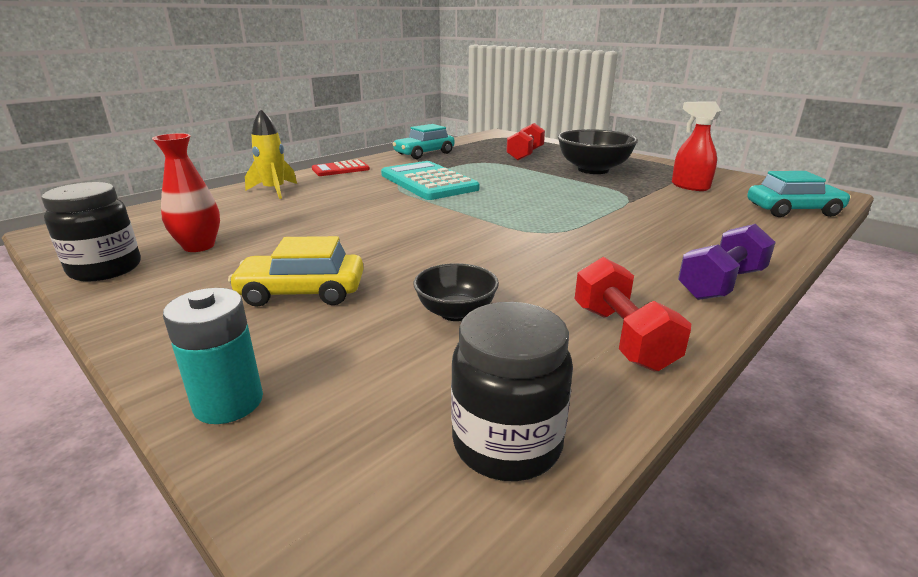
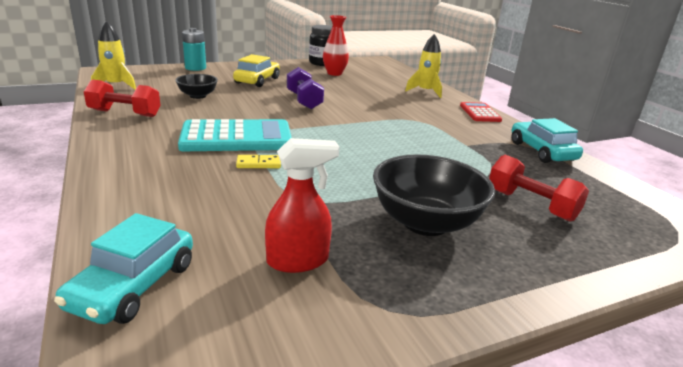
camera: 110 degrees right, 0 degrees up
(428, 182) = (420, 131): turquoise calculator -> turquoise calculator (236, 137)
(507, 443) = (116, 85): black jar -> yellow rocket
(604, 218) = (258, 164): none -> yellow domino
(721, 284) = (111, 153): purple dumbbell -> purple dumbbell (304, 100)

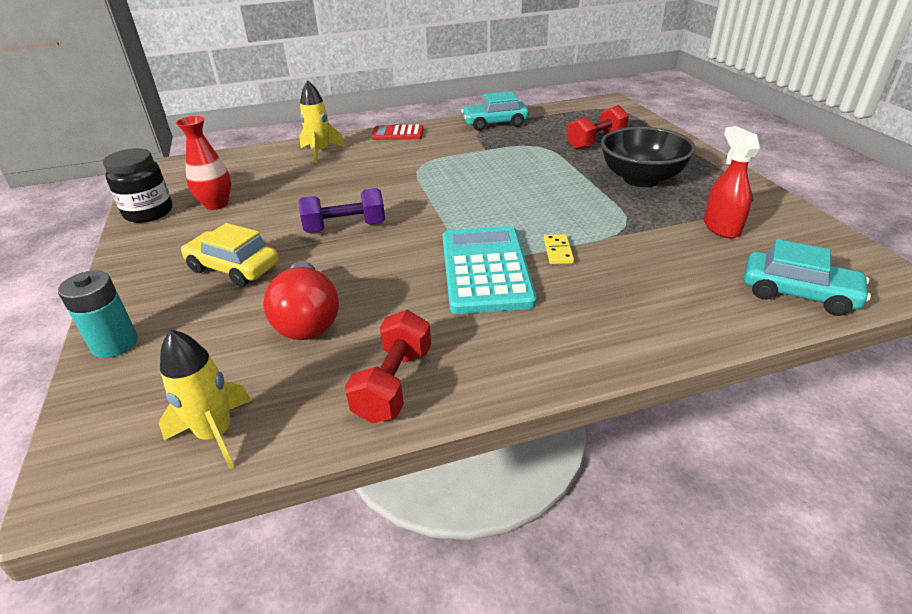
camera: 80 degrees left, 10 degrees up
(198, 96) = (307, 319): black bowl -> red light bulb

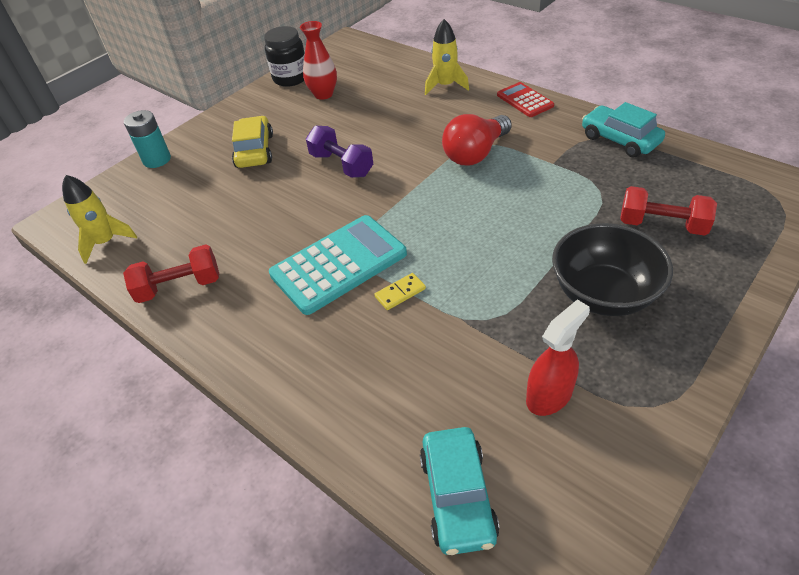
camera: 60 degrees right, 10 degrees up
(307, 319) = (221, 214): red light bulb -> red light bulb (475, 154)

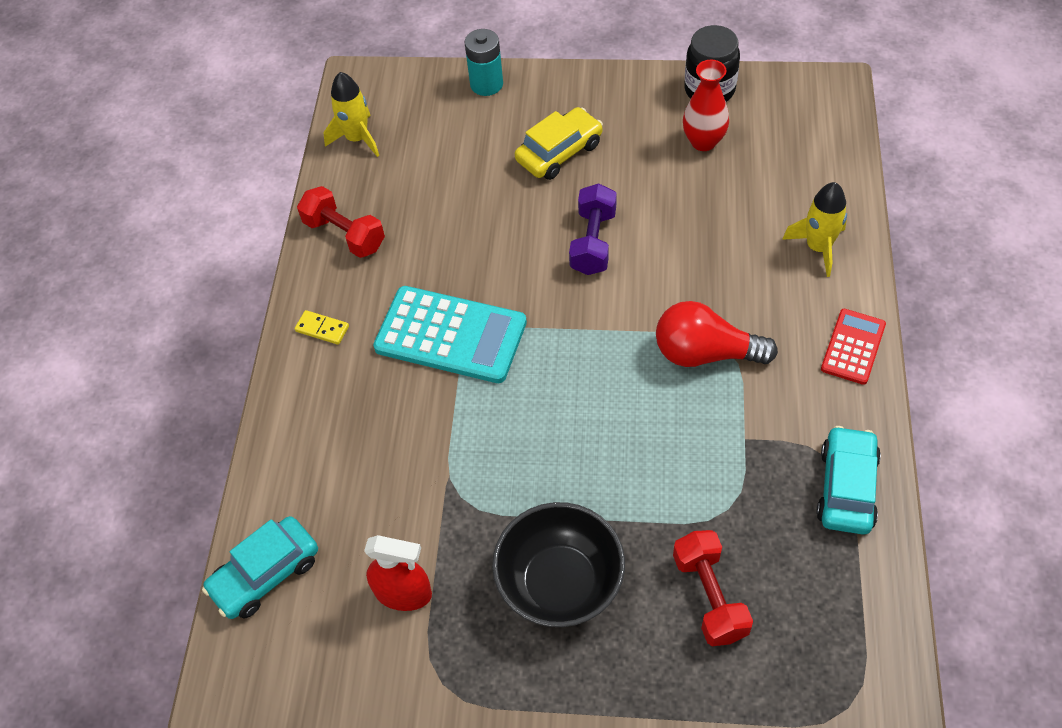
camera: 55 degrees right, 10 degrees up
(400, 293) = (447, 408): yellow domino -> yellow domino (322, 329)

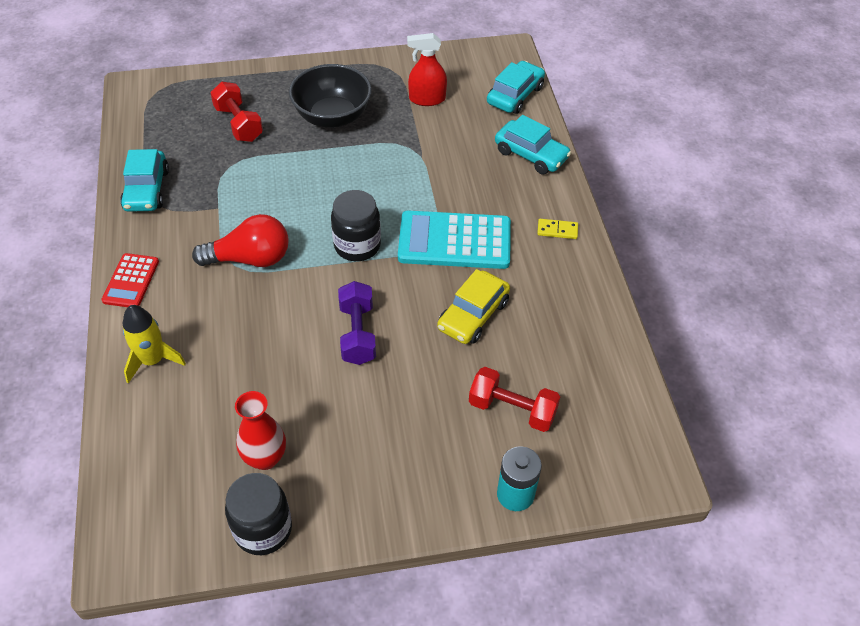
camera: 160 degrees right, 5 degrees down
(297, 451) = (531, 154): none -> turquoise car
(344, 234) = (580, 306): red dumbbell -> red dumbbell (512, 409)
(357, 138) = (620, 402): yellow rocket -> none
(559, 152) = (412, 420): yellow car -> yellow car (473, 315)
(570, 349) = (357, 245): none -> black jar

